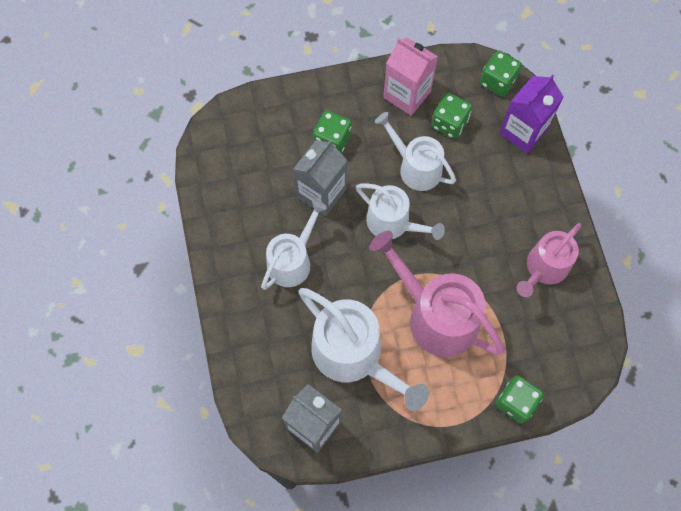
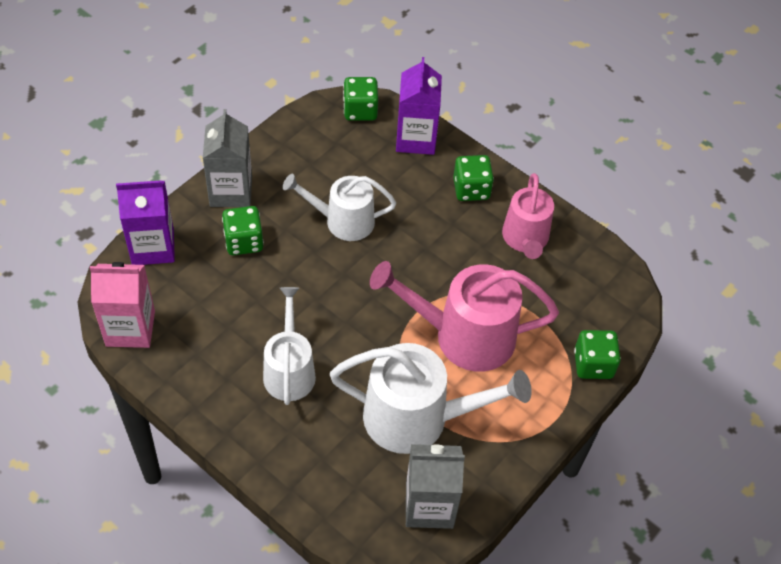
camera: 40 degrees left, 15 degrees down
(267, 106) = (153, 247): none -> purple carton
(321, 193) = (270, 293): grey carton -> grey carton (231, 191)
(393, 223) = (360, 280): white watering can -> none
(407, 94) = (285, 164): pink carton -> pink carton (130, 328)
(449, 123) = (344, 167): green dice -> green dice (471, 189)

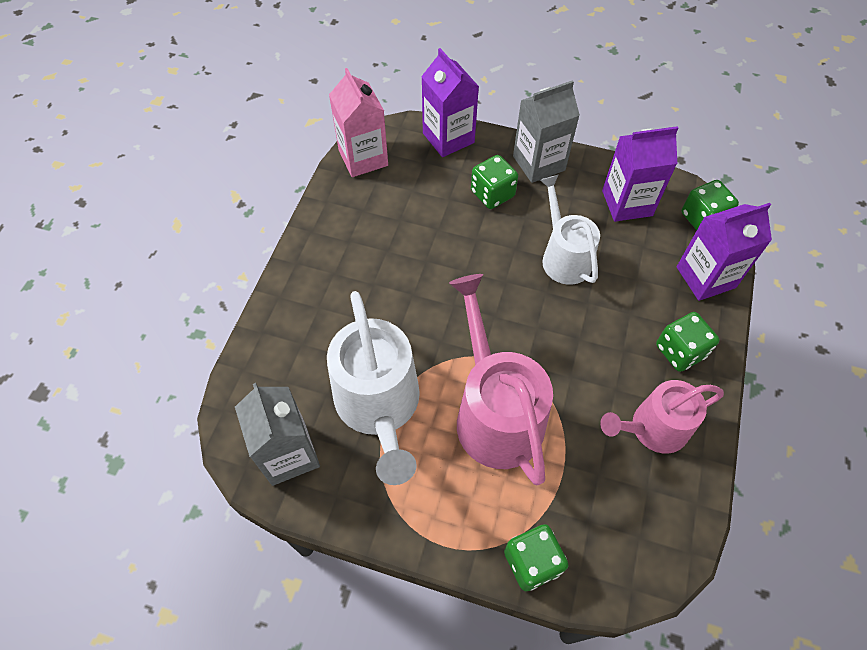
camera: 70 degrees right, 5 degrees up
(289, 370) = (379, 281): white watering can -> none
(314, 151) = (627, 203): none -> purple carton

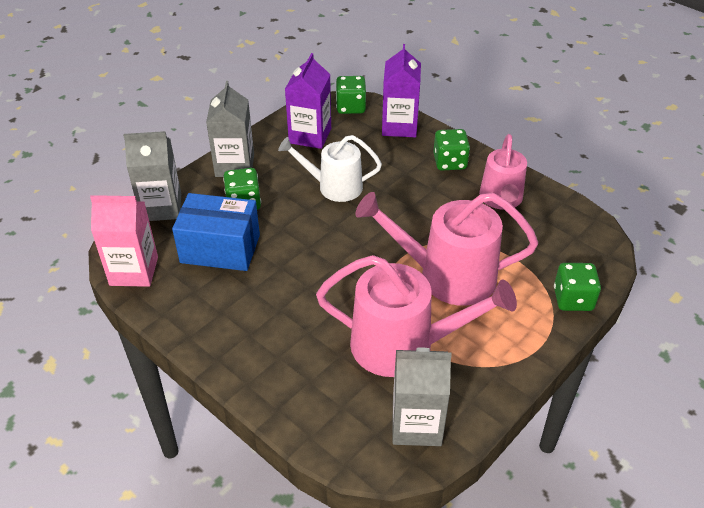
camera: 65 degrees left, 15 degrees down
(379, 406) = (403, 345): white watering can -> pink watering can
(423, 204) = (220, 248): none -> blue box
(448, 138) = (161, 207): purple carton -> grey carton

